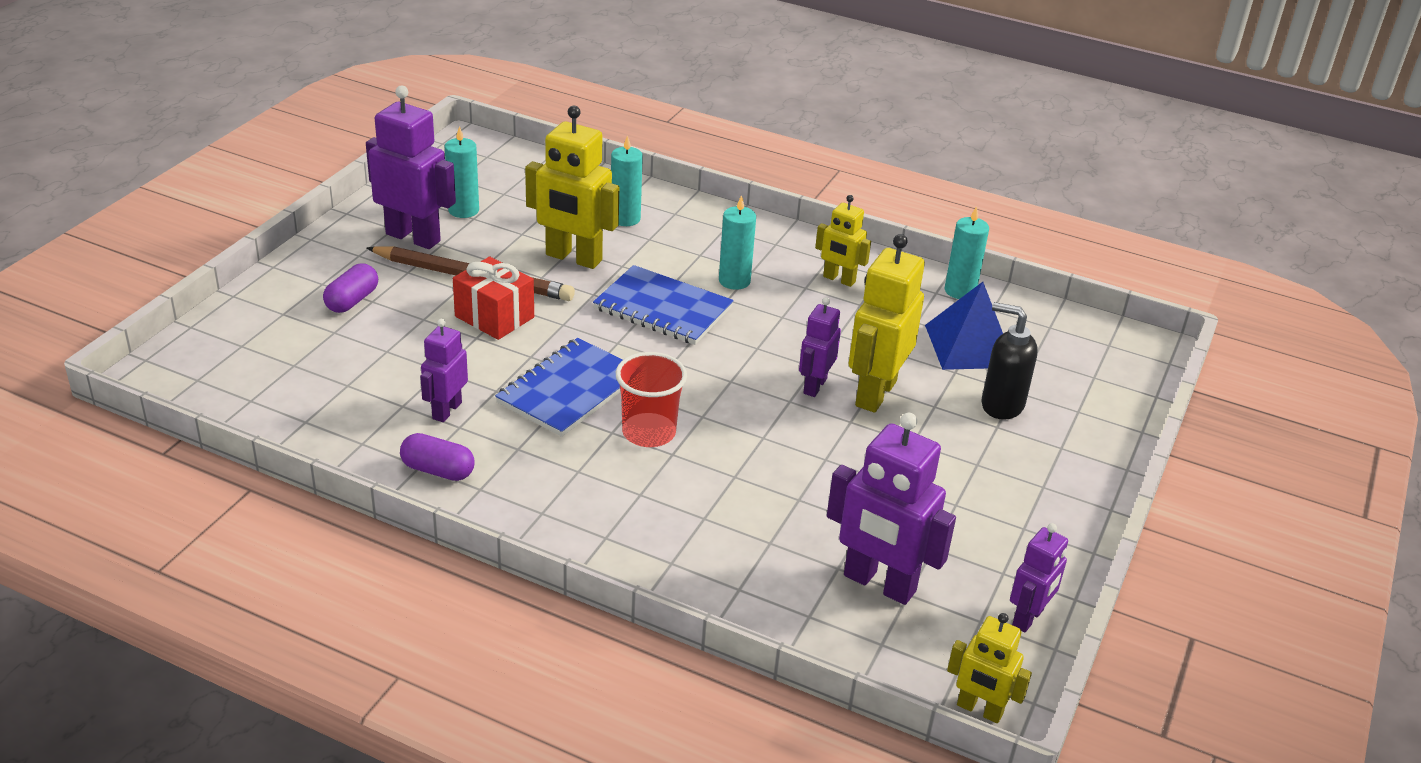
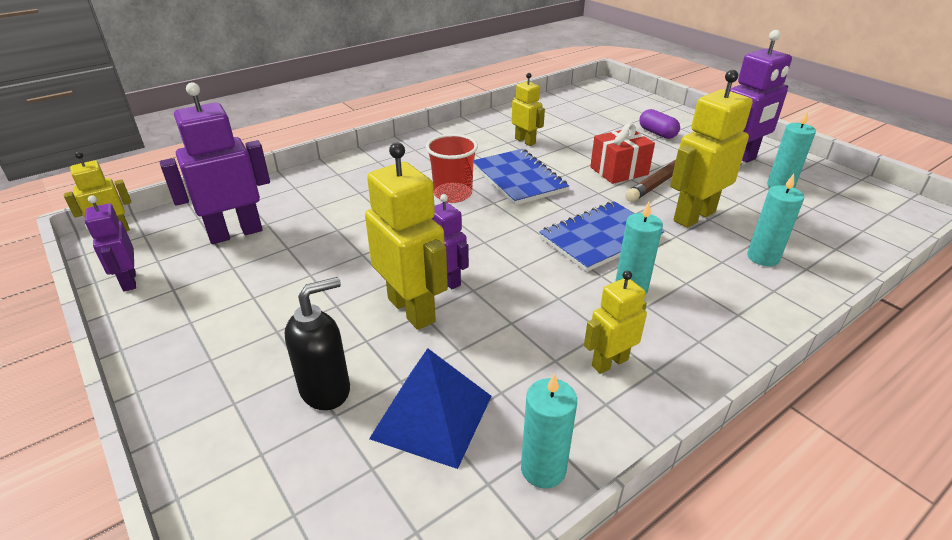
camera: 120 degrees right, 0 degrees up
(438, 470) = (474, 131): purple capsule -> none
(446, 410) = (525, 141): purple robot -> yellow robot

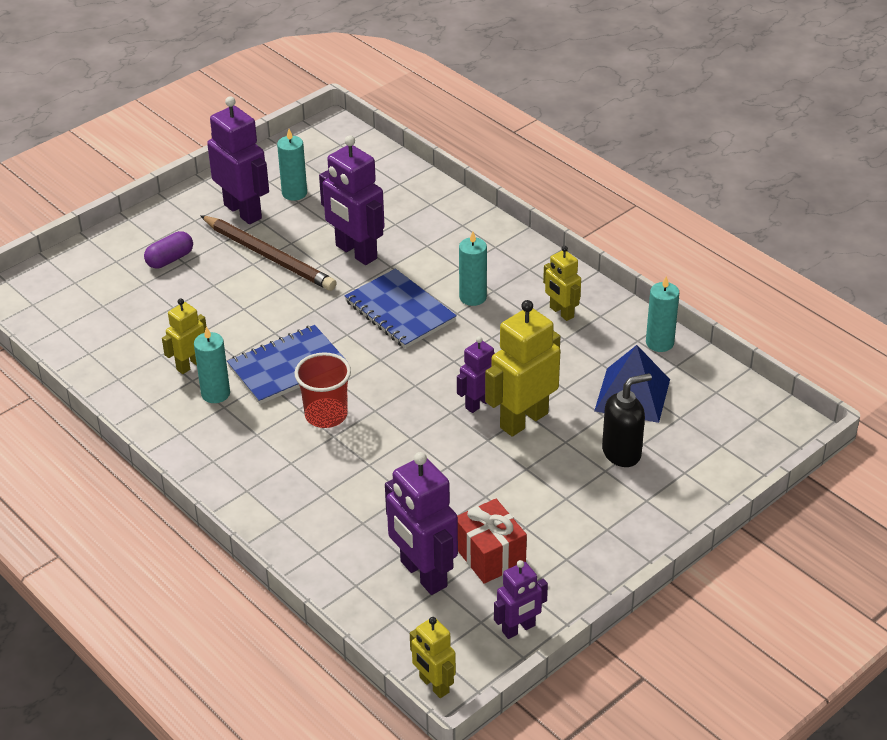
camera: 95 degrees left, 5 degrees up
(326, 390) = (622, 453): black soap dispenser -> black soap dispenser turned 105 degrees clockwise
(619, 171) = (266, 293): red gift -> red gift (490, 555)
(693, 216) = (356, 252): yellow robot -> purple robot
(763, 257) = (418, 223): turquoise candle -> turquoise candle (215, 393)

